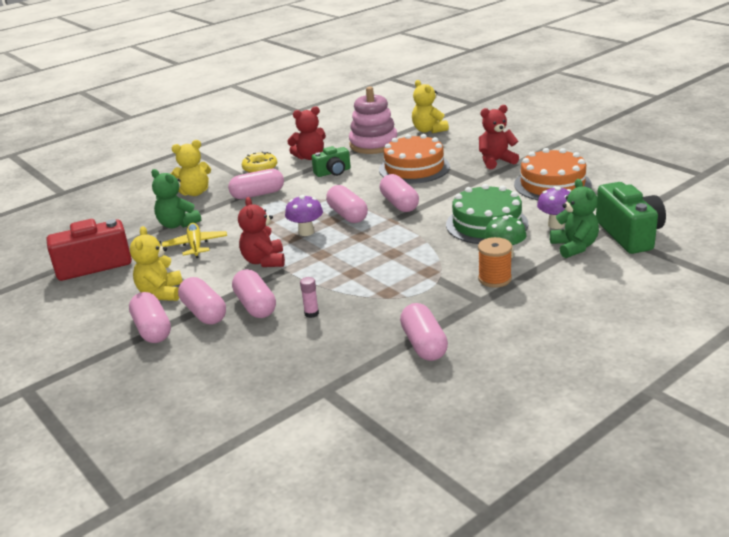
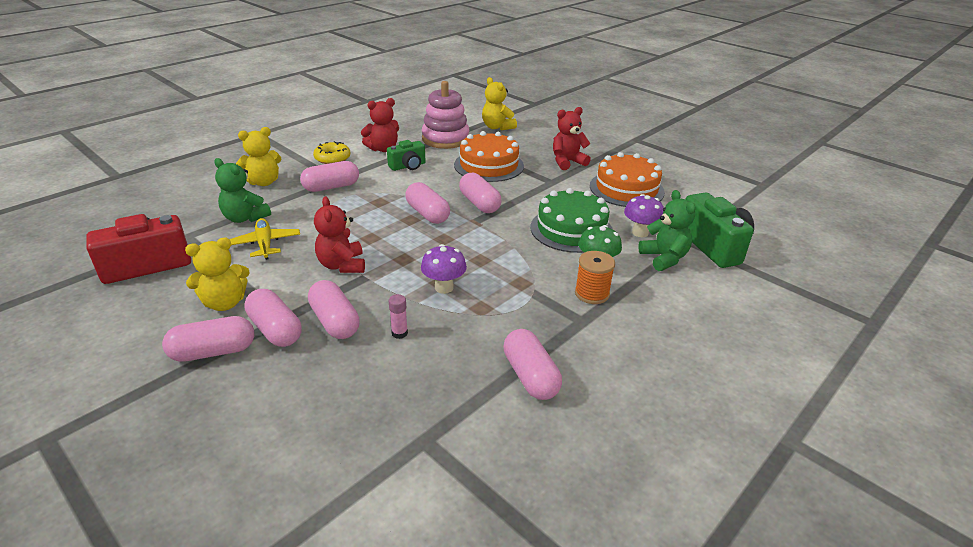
camera: 10 degrees left, 5 degrees up
(152, 329) = (213, 352): pink capsule -> pink capsule turned 75 degrees counterclockwise
(161, 293) = (225, 303): yellow teddy bear -> yellow teddy bear turned 105 degrees counterclockwise
(306, 232) = (385, 232): purple mushroom -> purple mushroom (444, 287)

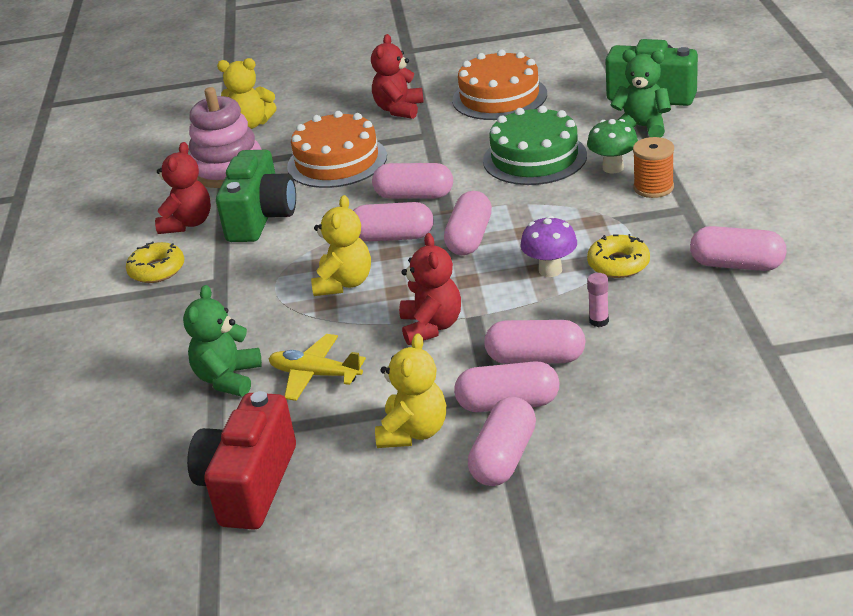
camera: 45 degrees left, 0 degrees up
(245, 218) = (228, 378): green teddy bear -> green teddy bear turned 120 degrees clockwise
(263, 182) = (147, 343): yellow teddy bear -> yellow teddy bear (344, 283)
(331, 187) = (236, 290): pink capsule -> pink capsule (469, 238)
(342, 265) = (431, 326): red teddy bear -> red teddy bear turned 120 degrees counterclockwise
(408, 166) = (261, 218): green camera -> green camera, size x1.69
(478, 315) = (618, 264): none -> yellow donut
(640, 232) = (586, 122): purple mushroom -> none

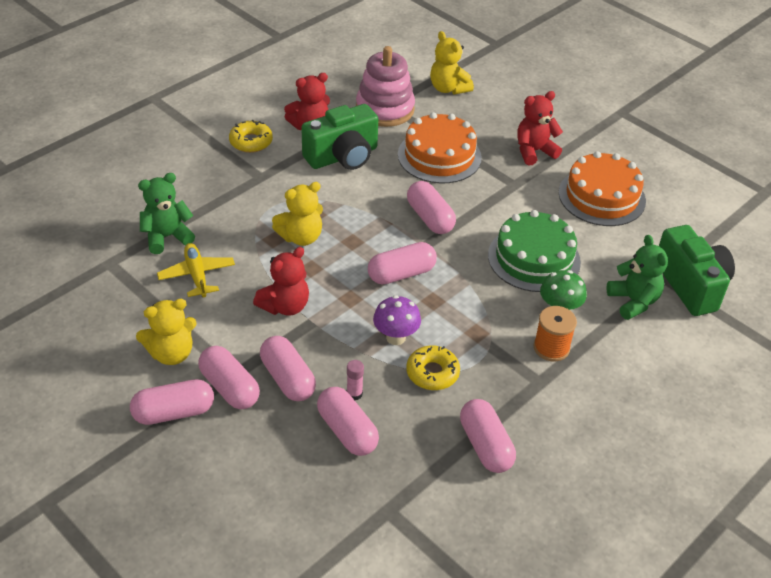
camera: 45 degrees right, 10 degrees up
(249, 485) = (77, 302): red camera -> none
(392, 237) = (371, 233): pink capsule -> pink capsule (347, 431)

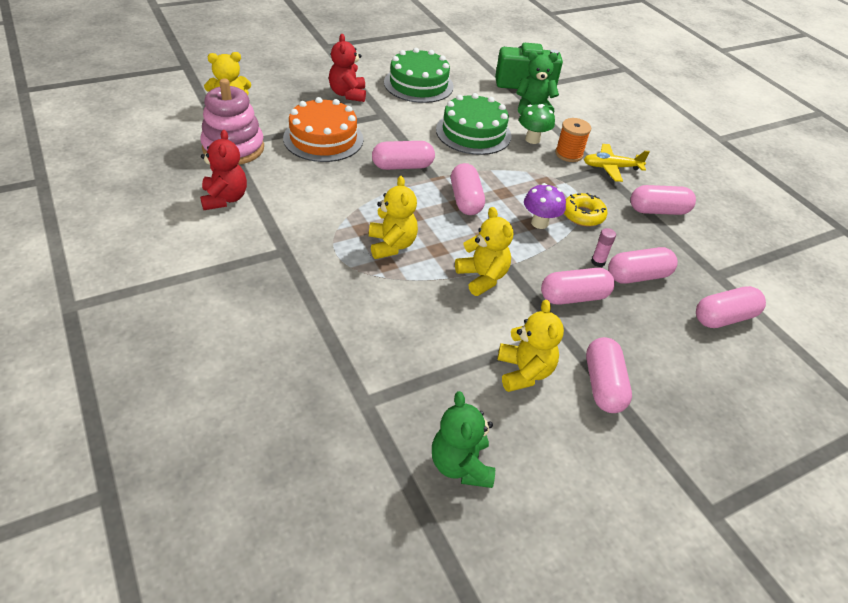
camera: 75 degrees left, 0 degrees up
(167, 237) = (344, 342): green teddy bear -> green teddy bear (461, 465)
(197, 275) = (416, 330): yellow plane -> yellow plane (611, 168)
(230, 388) = (578, 338): pink capsule -> pink capsule (724, 318)
(251, 142) = (220, 244): yellow donut -> none
(285, 306) = (482, 277): red teddy bear -> yellow teddy bear
(343, 156) = (287, 190): green camera -> none
(602, 196) = (418, 84): orange cake -> green cake

